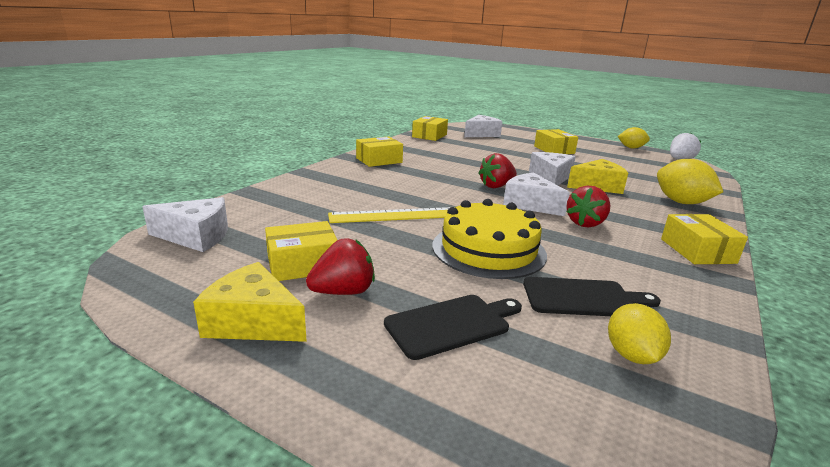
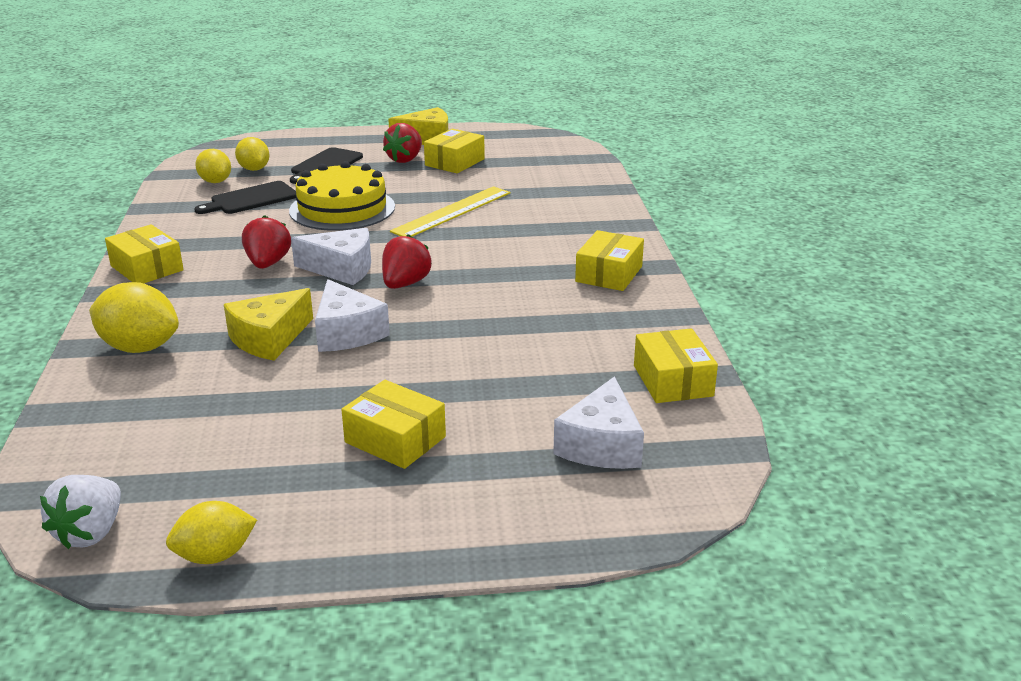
camera: 145 degrees right, 5 degrees up
(196, 236) = (555, 153): white cheese -> none
(562, 362) = (254, 169): none -> yellow lemon

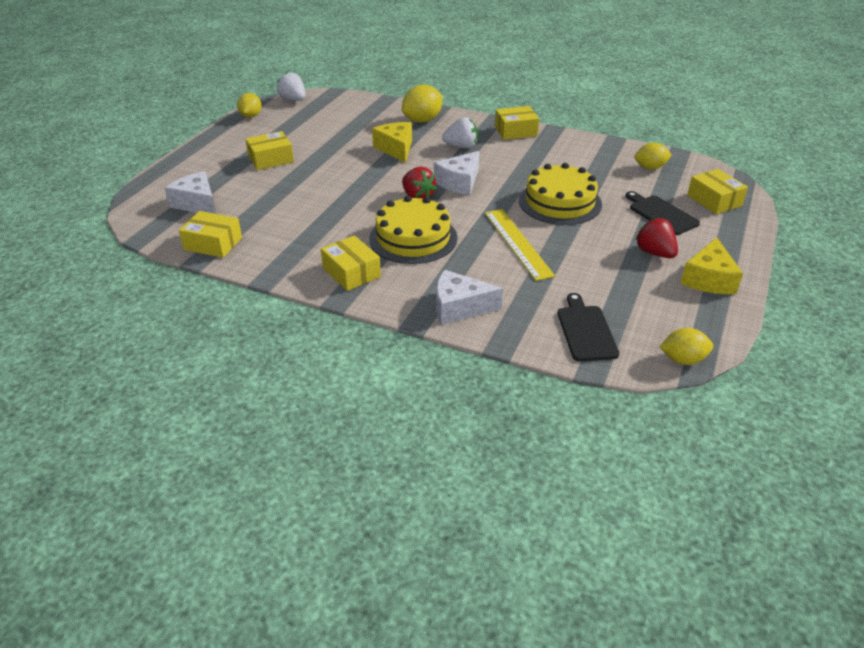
camera: 120 degrees right, 10 degrees up
(227, 293) = (461, 146): none -> white strawberry
(251, 199) = (604, 174): black cutting board -> black cutting board (585, 331)
(254, 169) = (669, 185): yellow lemon -> yellow lemon (683, 360)
(268, 264) = (489, 162): red strawberry -> none
(347, 333) = (378, 168): white cheese -> white cheese (459, 307)
(454, 162) = (632, 276): yellow box -> yellow box (714, 200)
(503, 262) = (413, 238): none -> yellow cake

